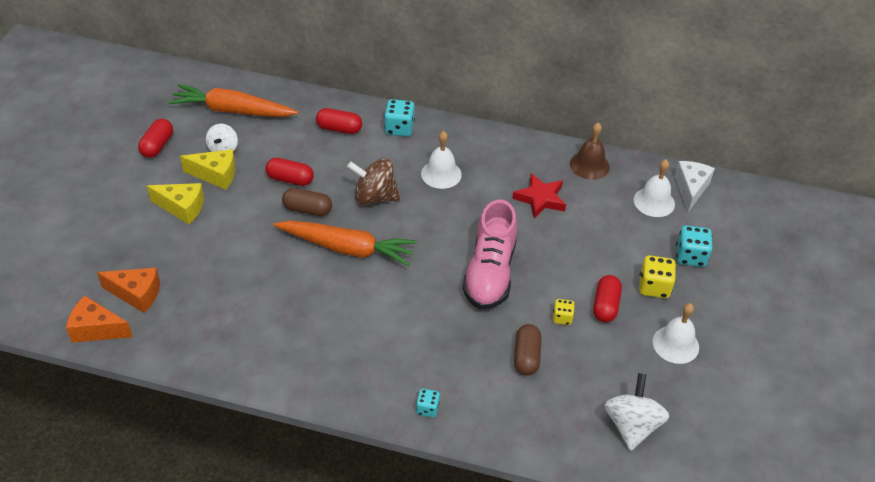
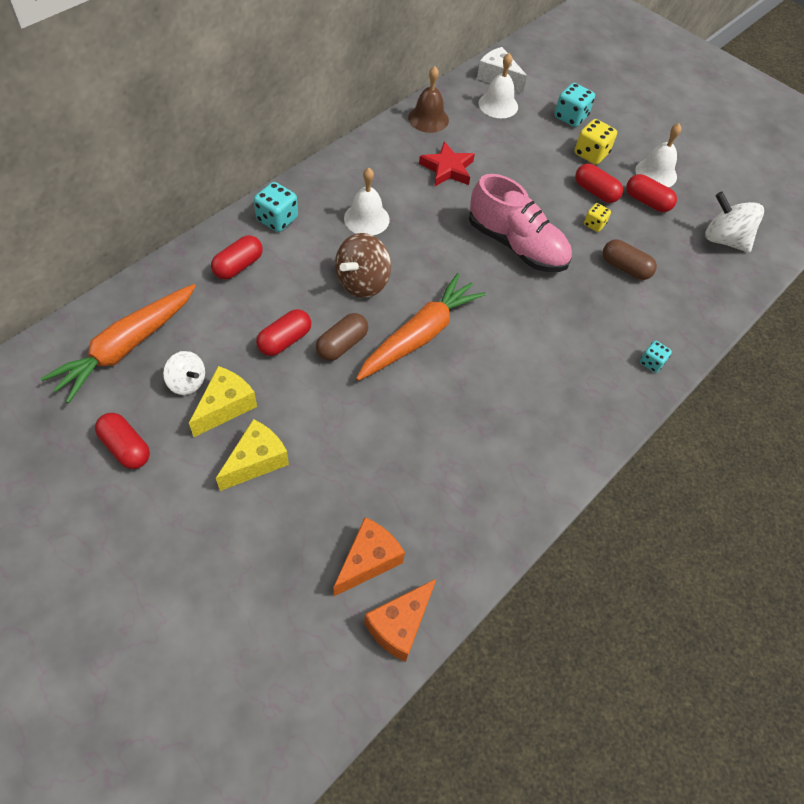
camera: 65 degrees left, 10 degrees up
(628, 348) = (647, 202): none -> red capsule

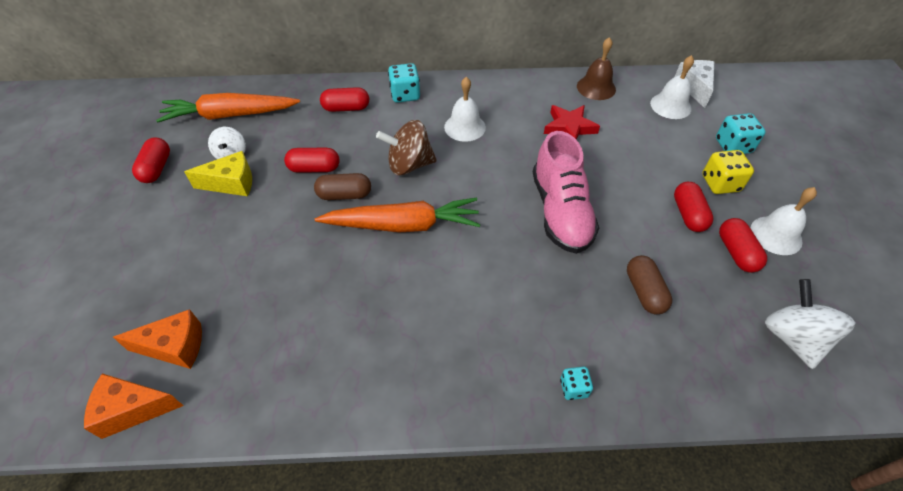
camera: 50 degrees right, 5 degrees down
(256, 461) = (203, 228): yellow cheese -> none
(594, 224) = (655, 239): yellow dice -> none

